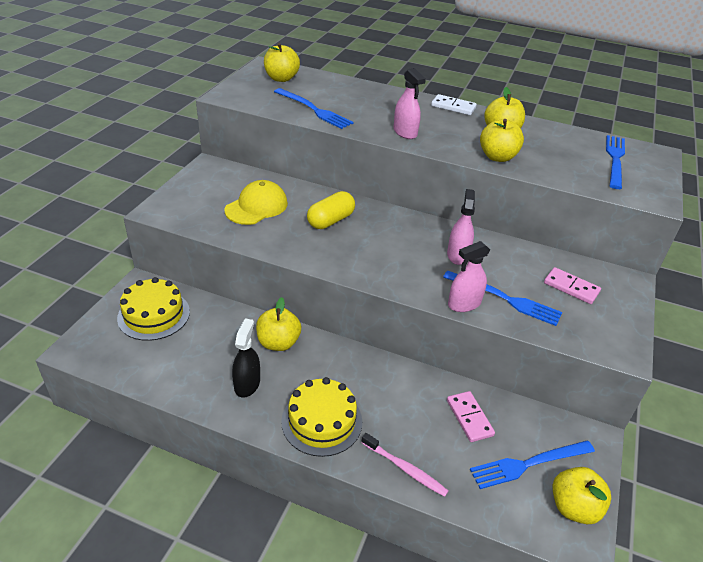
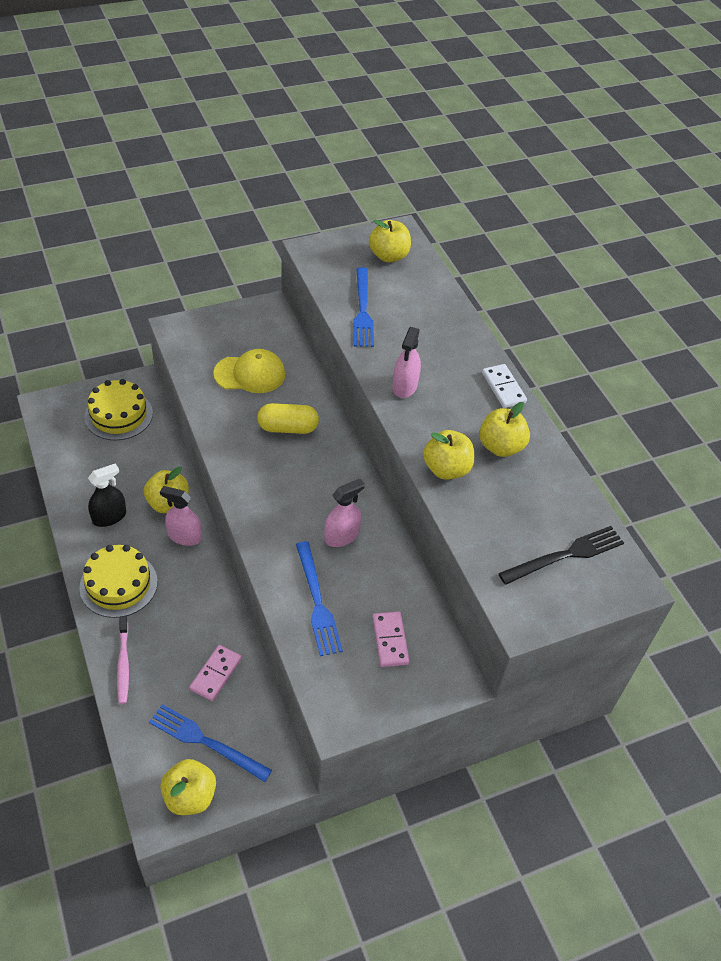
camera: 45 degrees right, 10 degrees up
(464, 304) = (278, 578): pink spray bottle -> pink spray bottle (184, 536)
(615, 160) = (565, 555): blue fork -> black fork

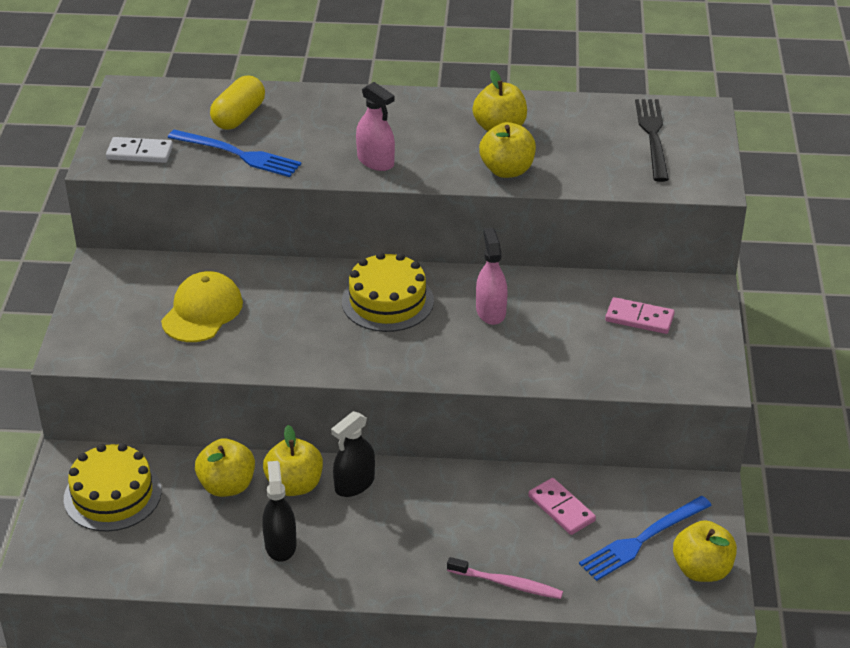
camera: 60 degrees left, 10 degrees down
(118, 584) = (391, 561): yellow cake -> yellow cake (387, 301)
(184, 536) = (354, 484): pink spray bottle -> black spray bottle
(288, 428) = (310, 306): yellow capsule -> yellow capsule (239, 116)
(317, 601) = (565, 354): blue fork -> none
(389, 256) = (164, 110): yellow apple -> yellow apple (227, 486)
(503, 388) = (423, 101): white domino -> white domino (140, 153)

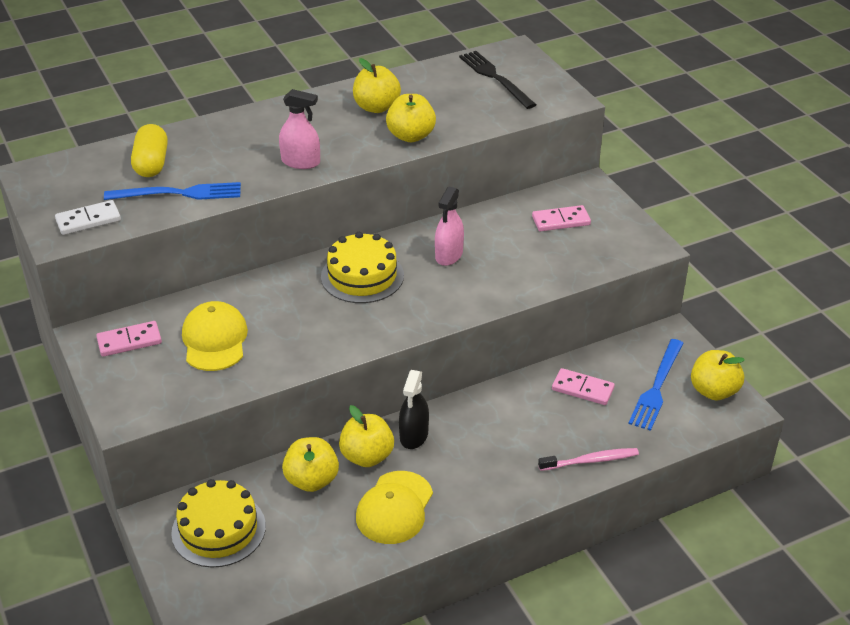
camera: 30 degrees left, 0 degrees up
(129, 284) = (129, 341): none -> pink domino
(280, 545) = (394, 508): black spray bottle -> yellow cap
(490, 311) = (449, 255): pink spray bottle -> pink spray bottle turned 120 degrees counterclockwise

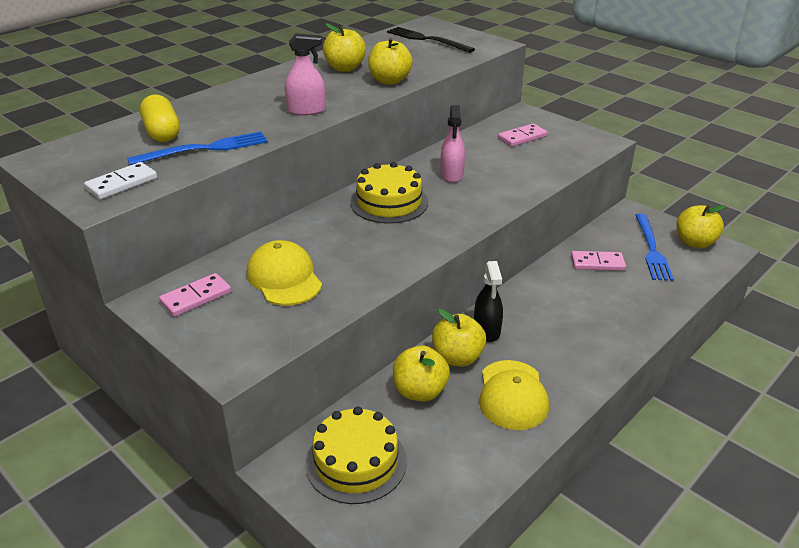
camera: 20 degrees left, 5 degrees down
(591, 461) = (646, 314): pink toothbrush -> none

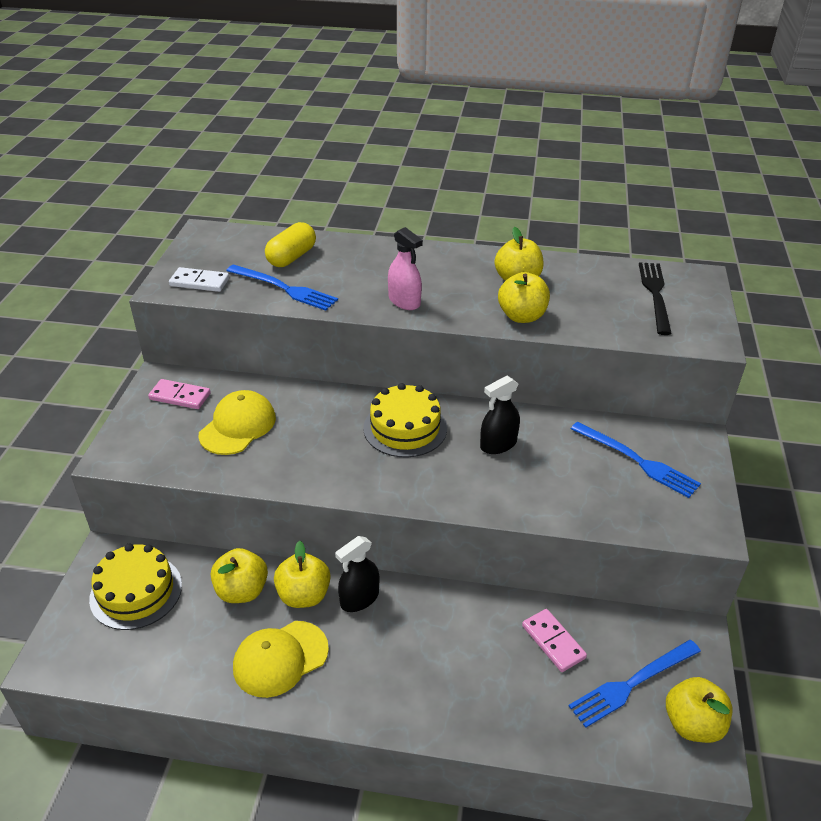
camera: 55 degrees right, 5 degrees up
(452, 174) = (498, 444): pink spray bottle -> black spray bottle
(522, 137) = (637, 461): pink domino -> blue fork

